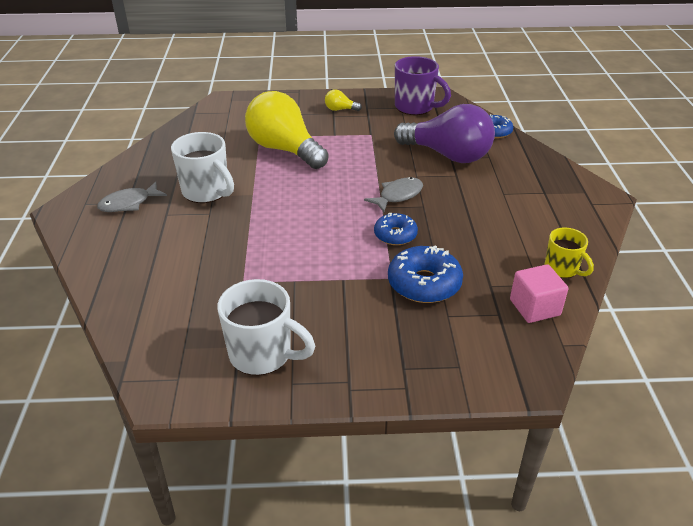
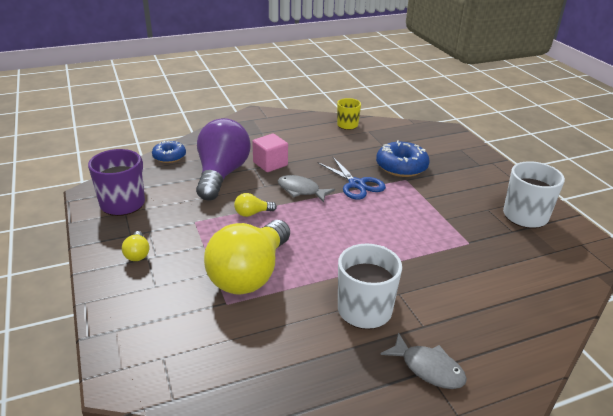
camera: 110 degrees left, 5 degrees down
(369, 162) = (252, 213): none -> yellow light bulb
(395, 235) = (356, 184): blue donut -> blue scissors
(534, 307) = (391, 131): pink cube -> pink cube (270, 164)

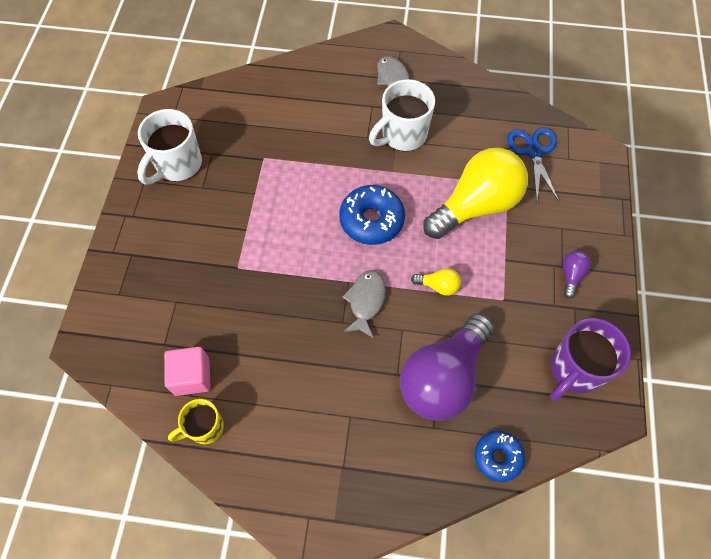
camera: 150 degrees left, 30 degrees up
(137, 254) = (571, 275): yellow light bulb -> purple light bulb
(270, 164) = (372, 373): pink cube -> pink cube (192, 376)
(301, 190) = (366, 301): grey fish -> grey fish turned 135 degrees counterclockwise
(356, 184) = (298, 284): blue scissors -> blue scissors (534, 152)
(401, 167) = (221, 292): blue donut -> blue donut (371, 220)

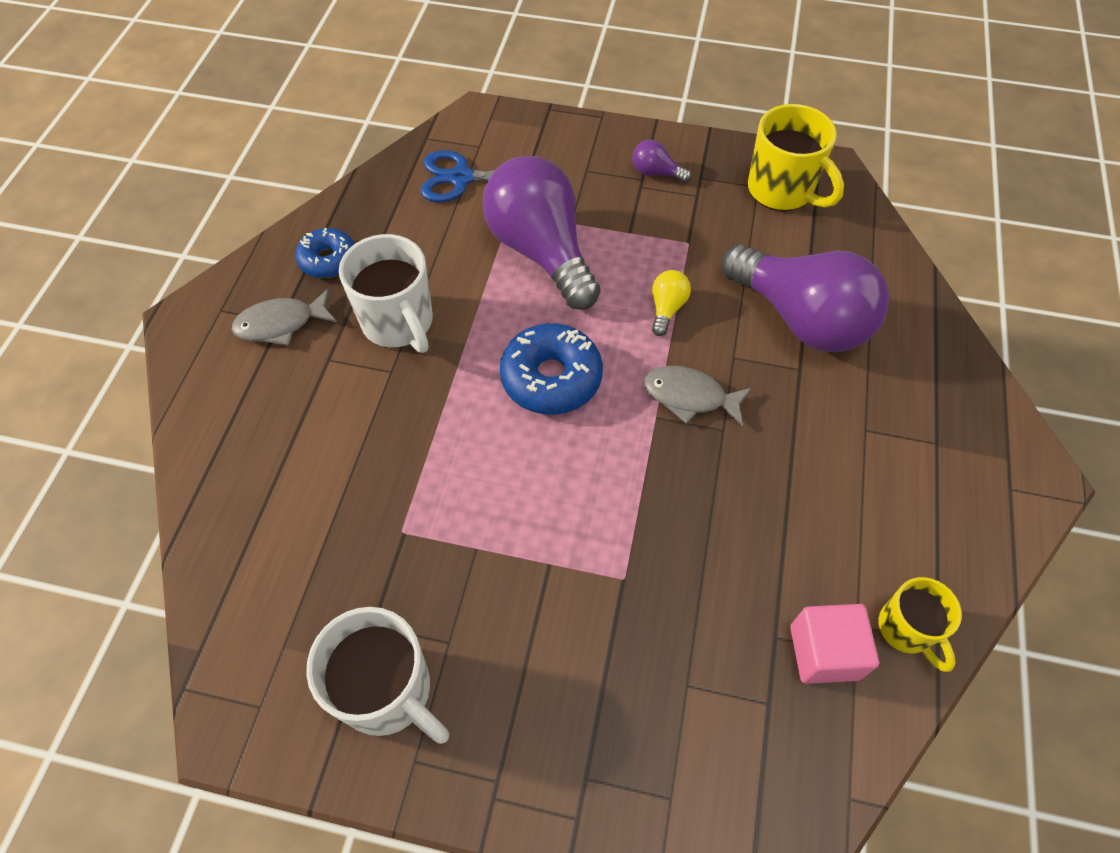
camera: 85 degrees left, 5 degrees down
(476, 206) = (541, 251): yellow light bulb -> purple light bulb
(498, 457) = (898, 277): blue donut -> blue donut (328, 260)
(574, 370) = (782, 191): purple mug -> yellow mug

